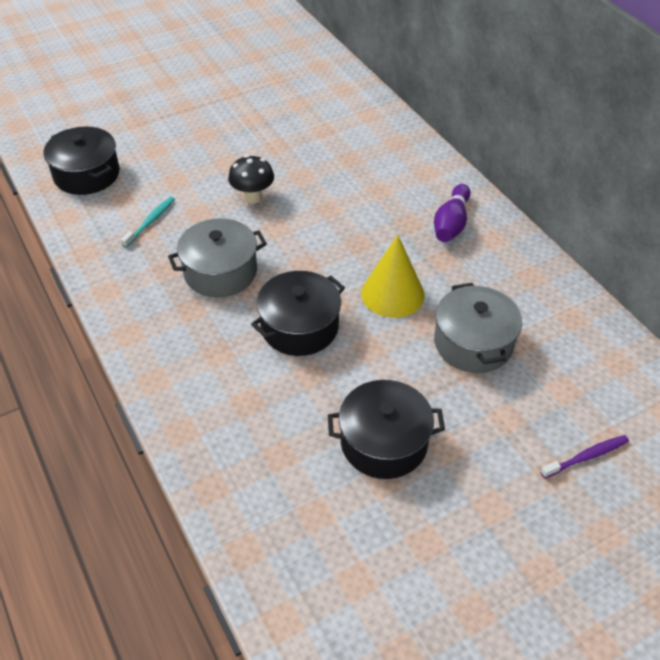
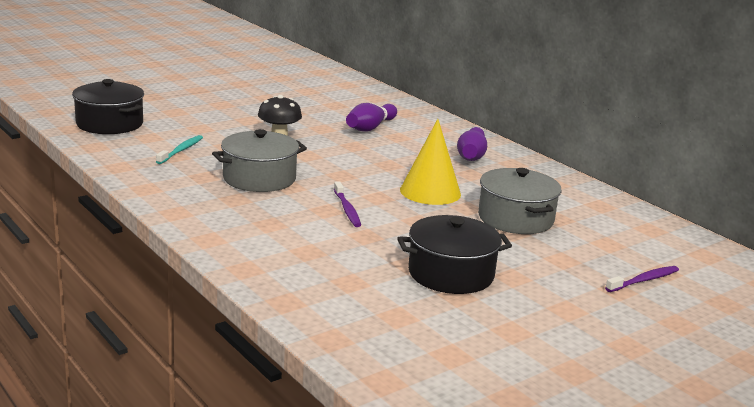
camera: 10 degrees left, 25 degrees down
(299, 327) = (347, 209): black pot -> purple toothbrush
(352, 173) = (370, 127): none -> purple bowling pin

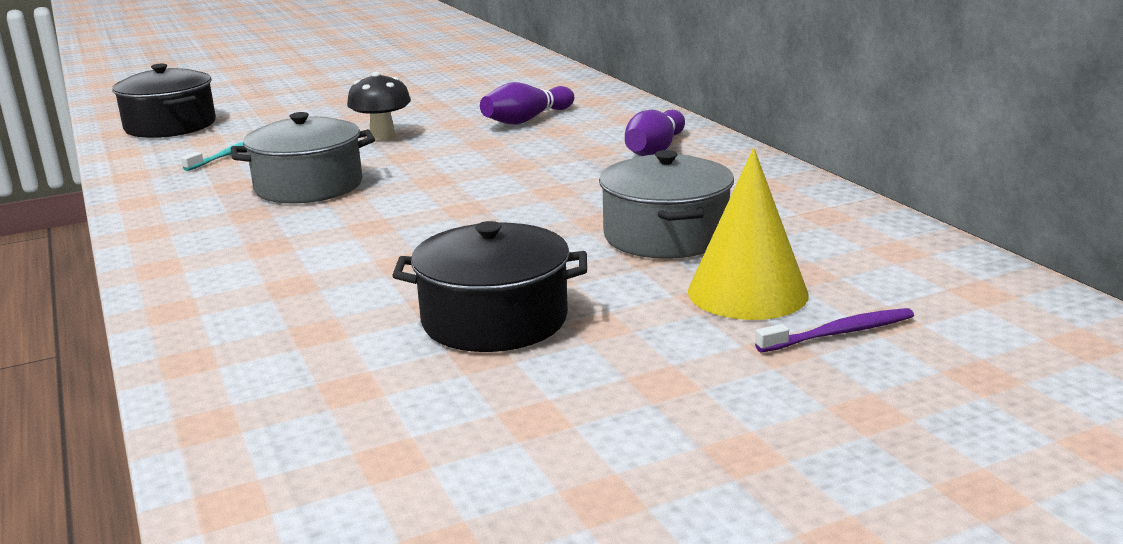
camera: 15 degrees right, 0 degrees up
(347, 209) = (403, 225): purple toothbrush -> none
(430, 192) = (553, 199): yellow cone -> yellow cone (747, 292)

